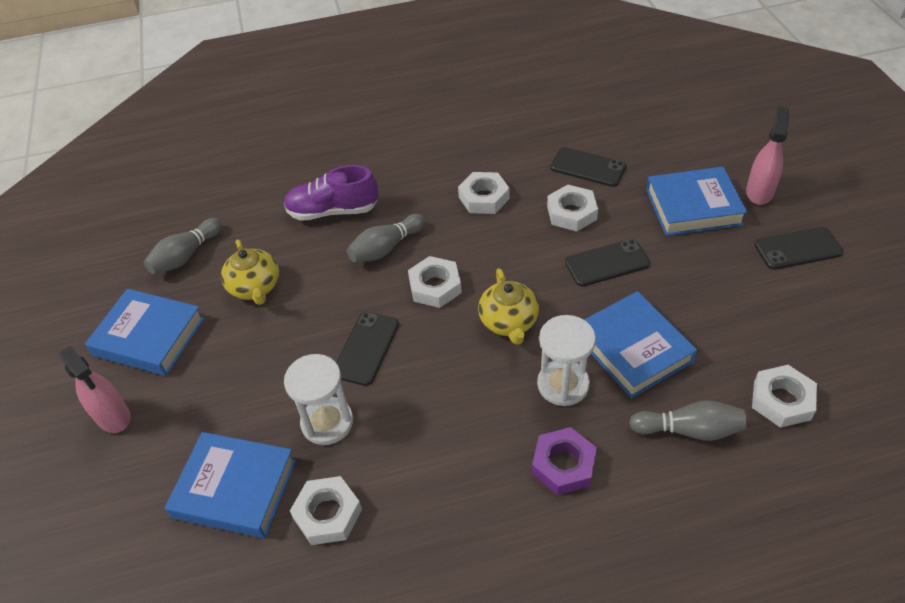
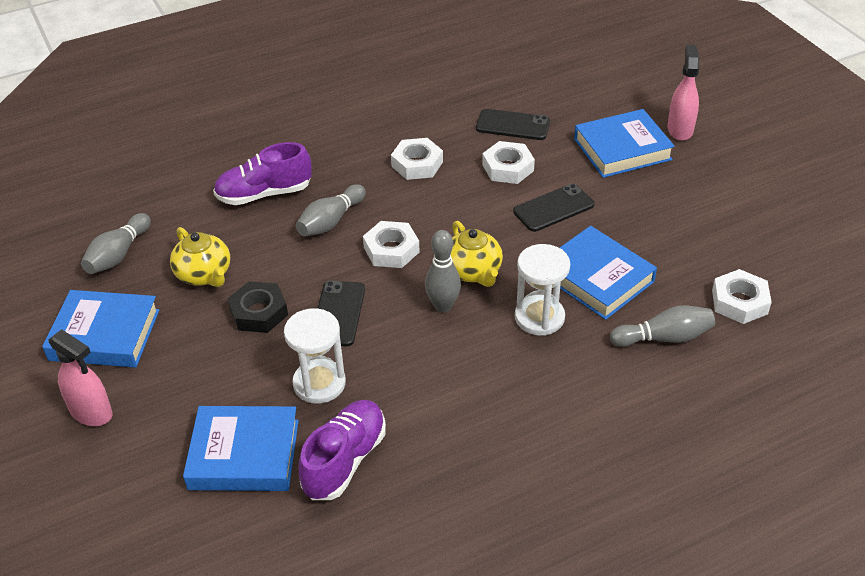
camera: 15 degrees left, 5 degrees down
(293, 335) = (259, 312): none -> black nut
(327, 514) = (345, 460): white nut -> purple shoe
(469, 356) = (443, 306): none -> grey bowling pin
(563, 465) = (558, 384): purple nut -> none
(797, 249) = (725, 174): black phone -> none

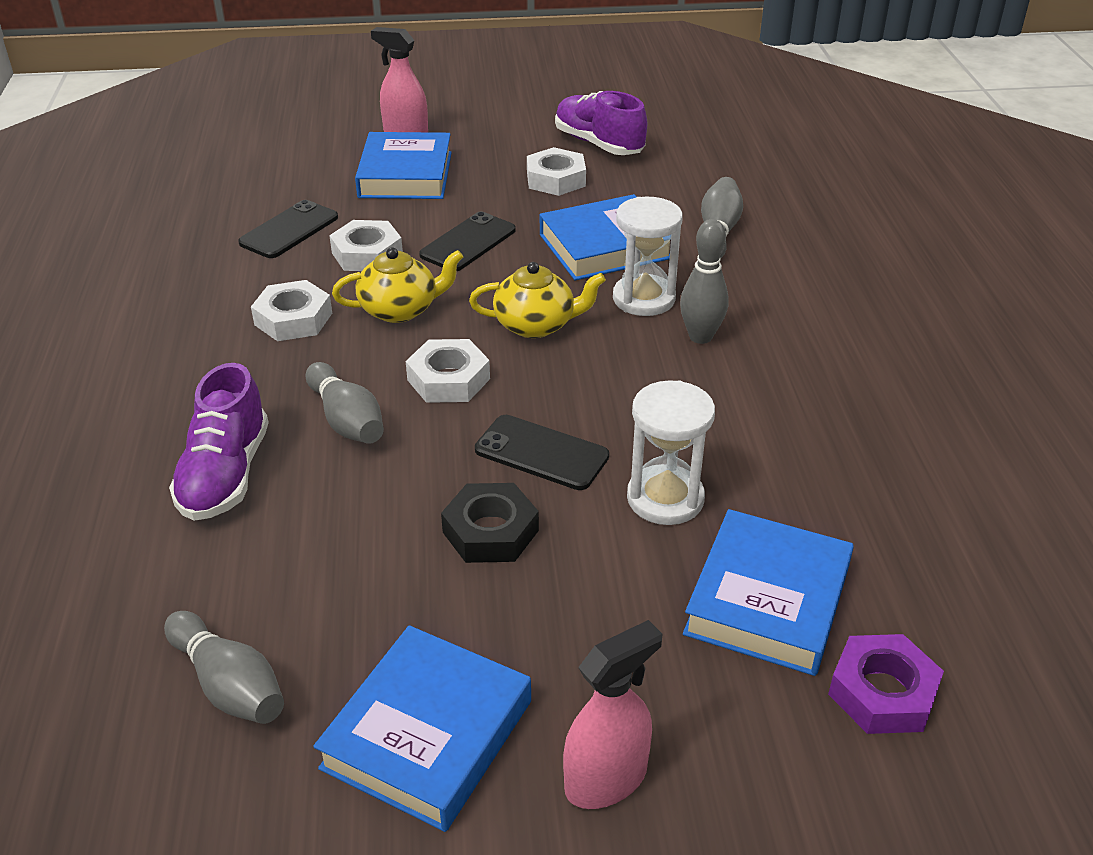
camera: 70 degrees left, 5 degrees down
(183, 526) = (882, 692): none -> purple nut
(204, 274) = (364, 578): yellow teapot -> yellow teapot (400, 309)
(345, 460) = (811, 503): purple shoe -> purple shoe (599, 144)
(443, 306) = (582, 362): grey bowling pin -> grey bowling pin (700, 337)
(553, 208) = (468, 243): black phone -> black phone turned 45 degrees clockwise
(739, 302) = (691, 179): white nut -> white nut (556, 179)

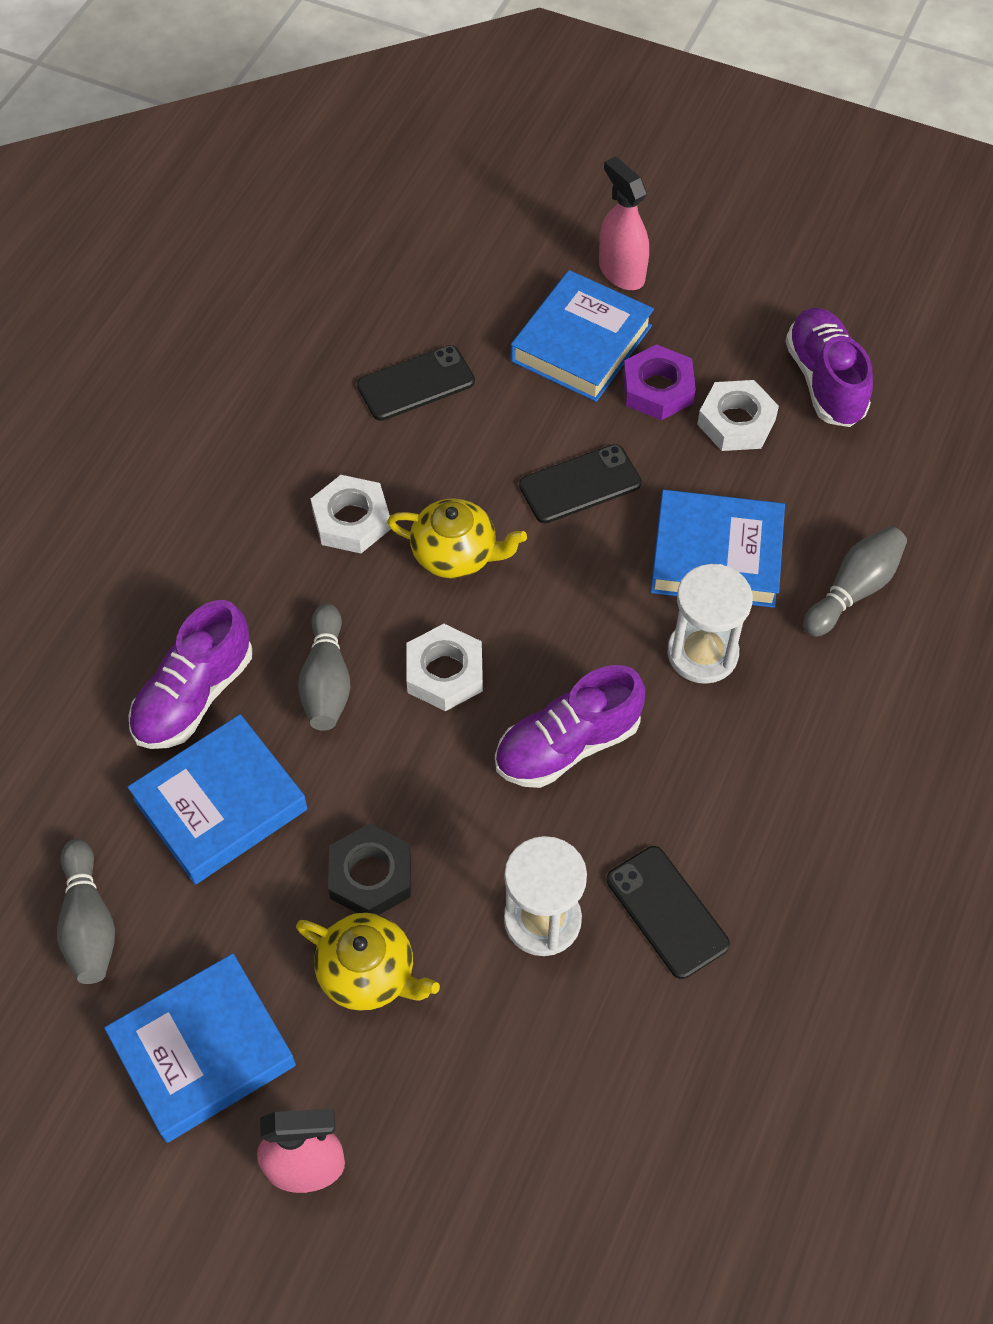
camera: 30 degrees right, 20 degrees up
(367, 254) = (471, 456): white nut -> none
(536, 325) = (571, 639): yellow teapot -> yellow teapot (368, 973)
(541, 453) = (470, 809): black phone -> black phone (667, 912)
(588, 385) = (567, 745): none -> purple shoe
(700, 337) = (721, 735): grey bowling pin -> none
(767, 600) = (550, 1076): blue book -> blue book (220, 804)
(882, 692) = (574, 1218): purple nut -> purple nut (658, 389)

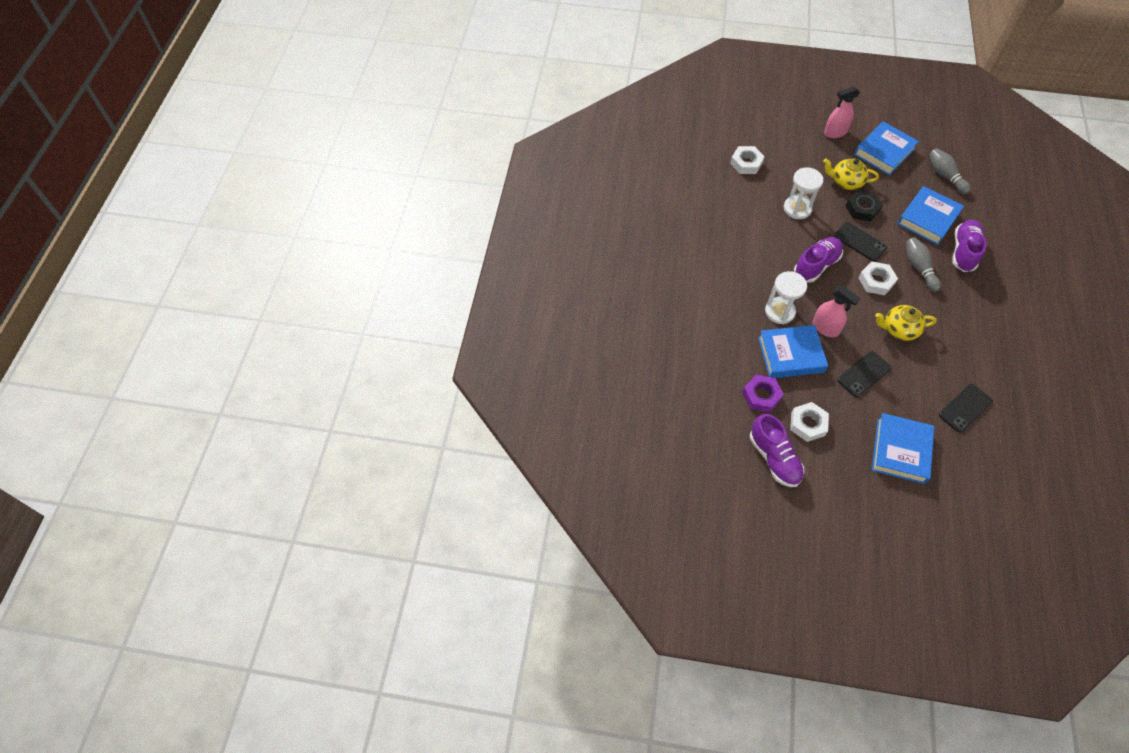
camera: 165 degrees right, 0 degrees up
(351, 520) = (951, 334): white nut -> white nut (746, 163)
(621, 272) = (902, 502): pink spray bottle -> pink spray bottle (825, 328)
(658, 389) = (852, 433): purple nut -> purple nut (761, 396)
(667, 912) = (756, 220): black phone -> black phone (860, 242)
(853, 590) = (727, 353): grey bowling pin -> none

